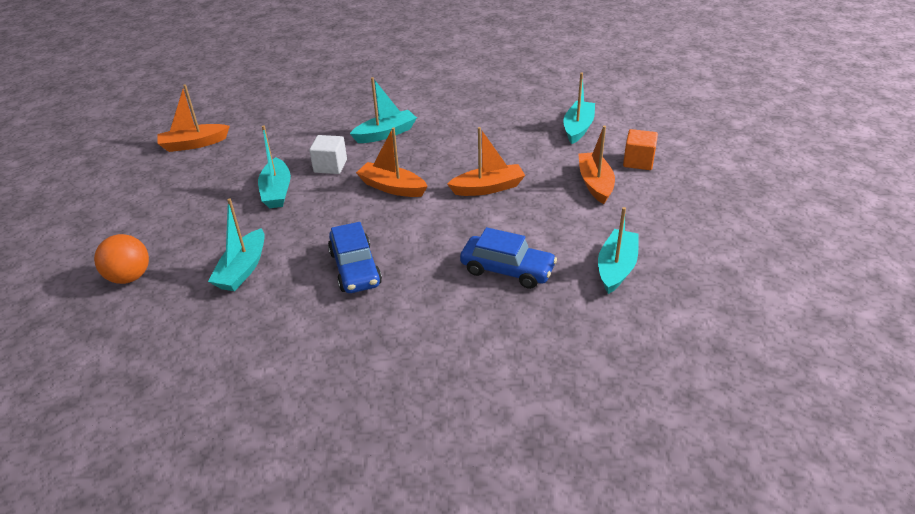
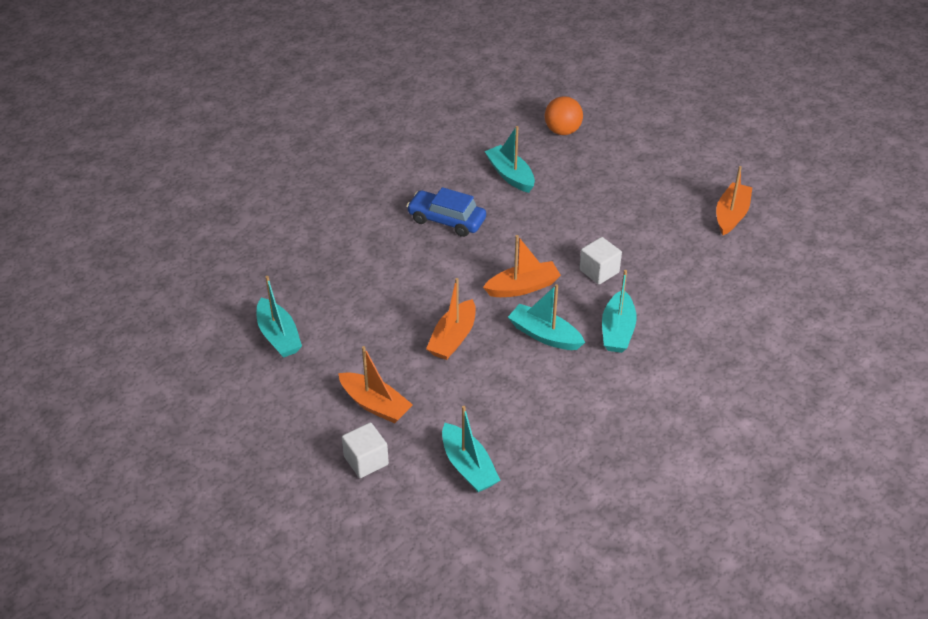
camera: 130 degrees right, 5 degrees up
(277, 191) = (593, 227): turquoise boat -> turquoise boat (544, 335)
(507, 270) = (350, 284): blue car -> none
(638, 161) = (366, 460): orange cube -> white cube

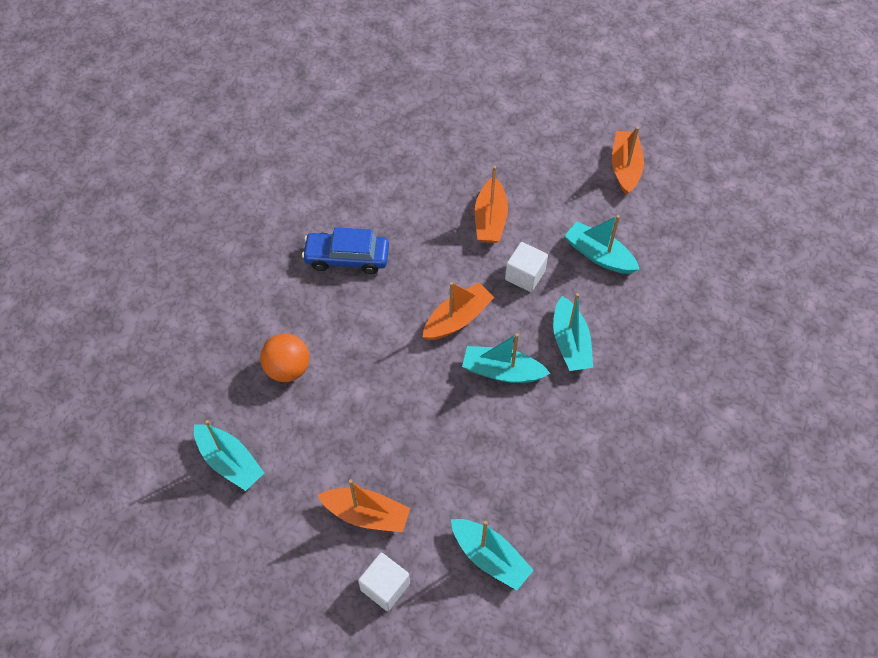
camera: 20 degrees left, 15 degrees up
(453, 338) = (412, 405): orange boat -> orange boat (490, 219)
(510, 175) = (390, 181): turquoise boat -> turquoise boat (599, 255)
(562, 131) = (421, 109): orange ball -> orange ball (288, 369)

